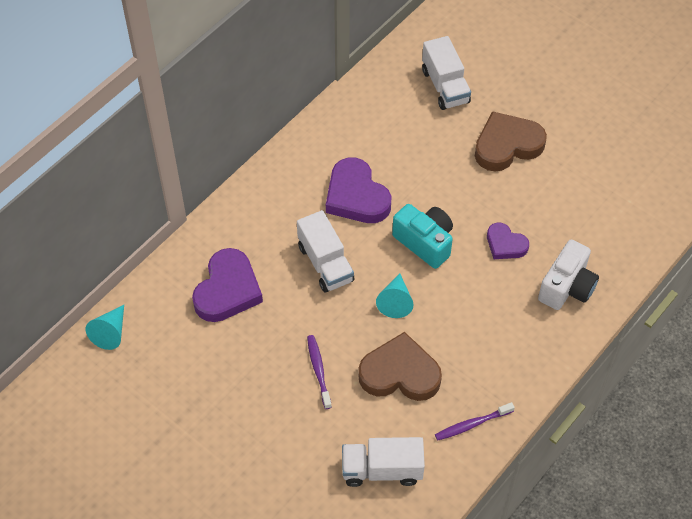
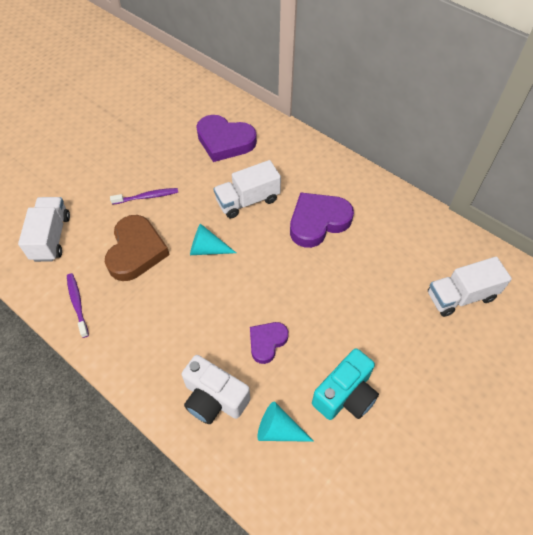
camera: 90 degrees right, 0 degrees up
(110, 332) = (194, 83): turquoise cone -> turquoise cone (279, 430)
(425, 242) = (269, 273): turquoise camera -> turquoise camera (345, 395)
(507, 145) = (392, 351): brown heart -> none

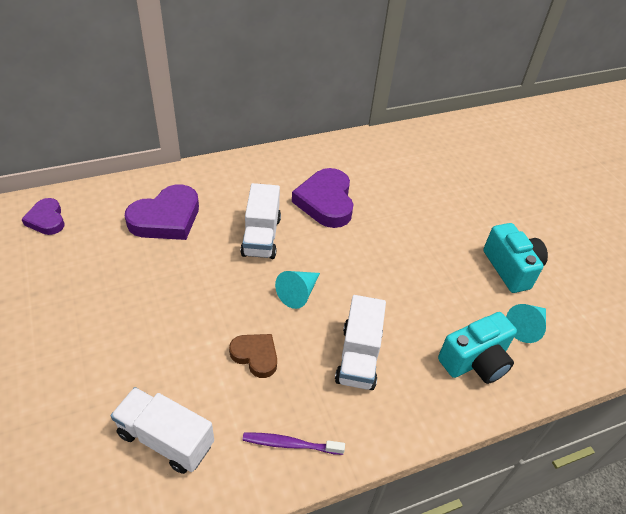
camera: 65 degrees left, 10 degrees down
(136, 251) = (255, 356): brown heart -> brown heart, size x0.58
(147, 197) = (184, 315): purple toothbrush -> none
(214, 398) = (475, 361): white camera -> turquoise camera
(267, 342) = (434, 295): purple heart -> purple heart (46, 220)
(460, 296) = (455, 162): white truck -> white truck (358, 356)

